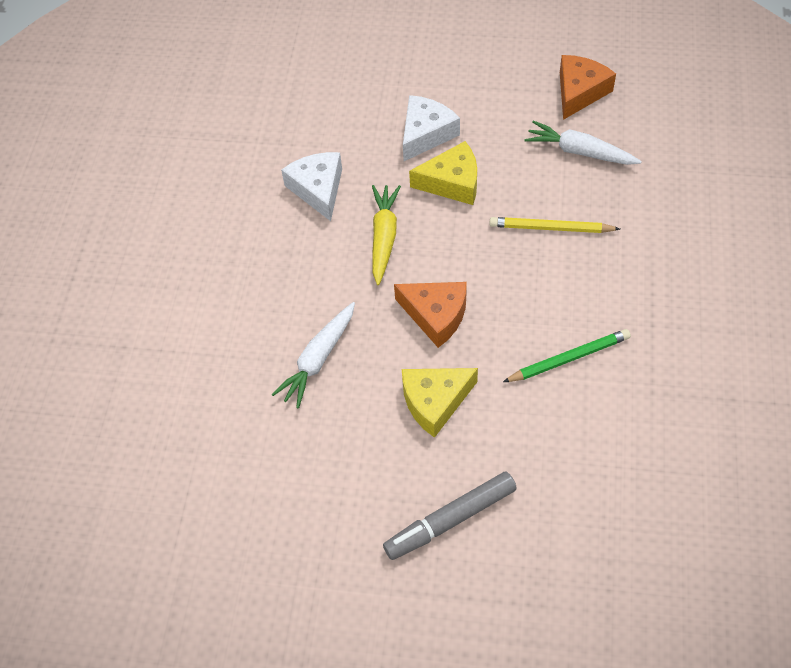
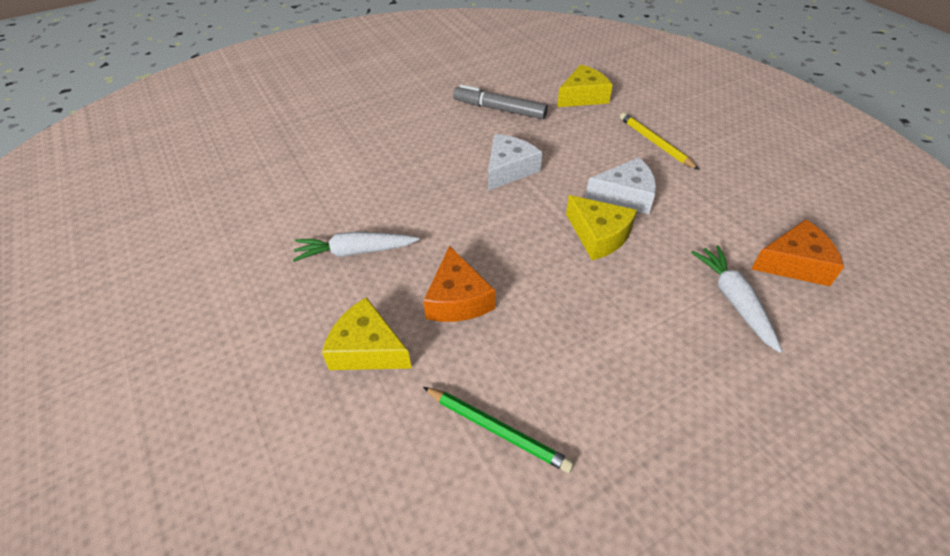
camera: 50 degrees right, 10 degrees down
(270, 67) = (583, 96): none -> yellow cheese
(384, 237) = (503, 226): yellow carrot -> none
(450, 520) = (243, 435): grey marker -> grey marker (499, 109)
(550, 228) = (628, 327): yellow pencil -> yellow pencil (655, 143)

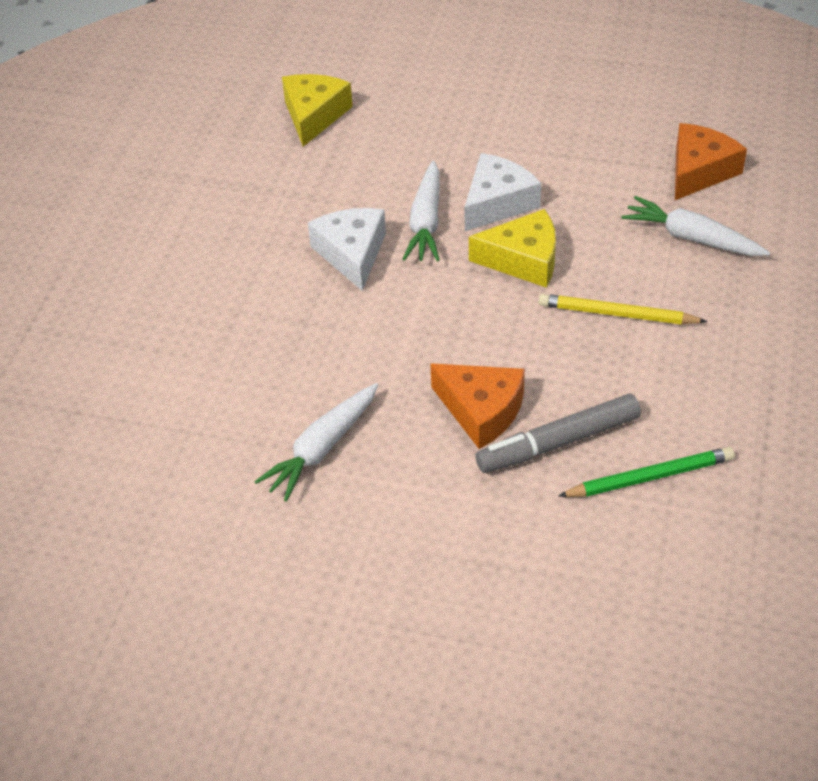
camera: 45 degrees left, 0 degrees up
(367, 349) = (466, 513): yellow cheese -> none
(499, 109) = (242, 191): grey marker -> grey marker (558, 442)
(569, 179) = (426, 222): none -> white carrot
(655, 143) = (455, 125): yellow pencil -> yellow pencil (617, 314)

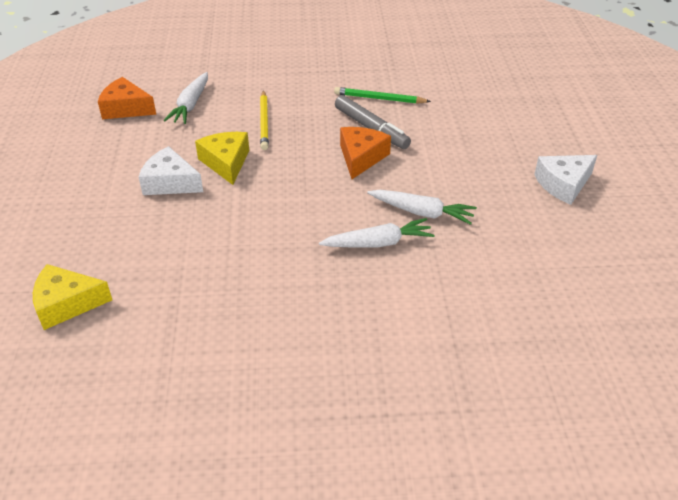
camera: 110 degrees left, 5 degrees down
(352, 254) = (240, 240): white cheese -> white cheese (563, 184)
(426, 222) = (197, 211): white carrot -> white carrot (378, 243)
(650, 477) = (379, 99): green pencil -> green pencil turned 45 degrees counterclockwise

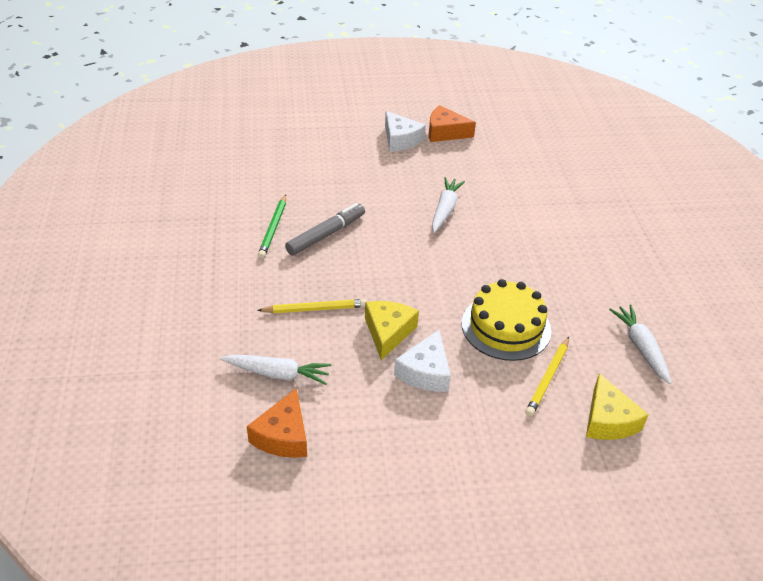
camera: 95 degrees left, 0 degrees up
(137, 265) = (548, 378): none -> yellow pencil
(218, 242) = (506, 327): none -> yellow cake
(226, 162) = (388, 332): yellow cheese -> yellow cheese turned 120 degrees clockwise
(361, 157) = (373, 241): orange cheese -> orange cheese (445, 132)
(378, 243) = (486, 233): white carrot -> white carrot (640, 347)

